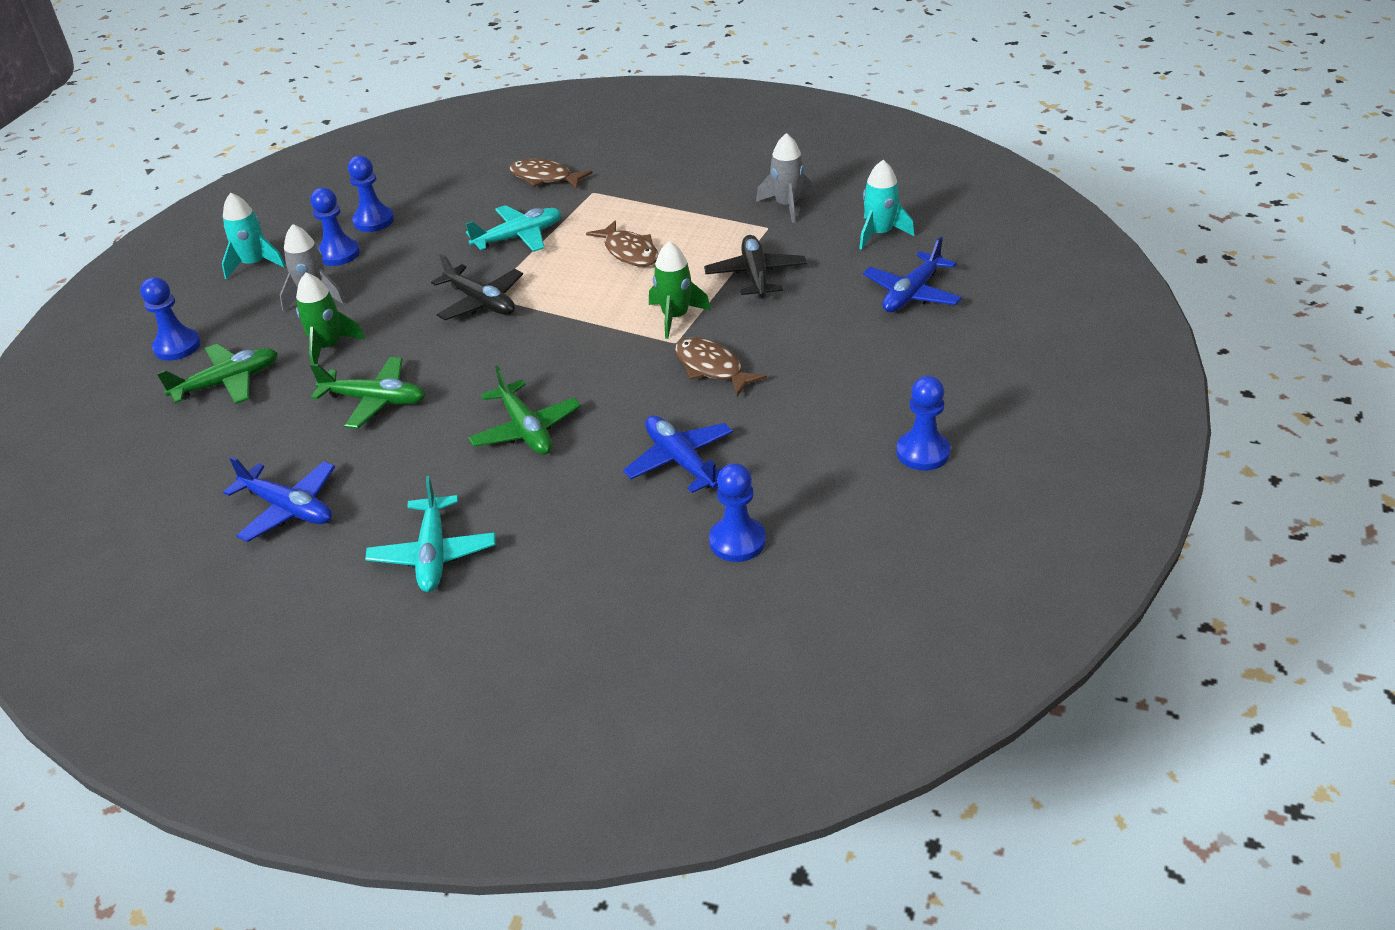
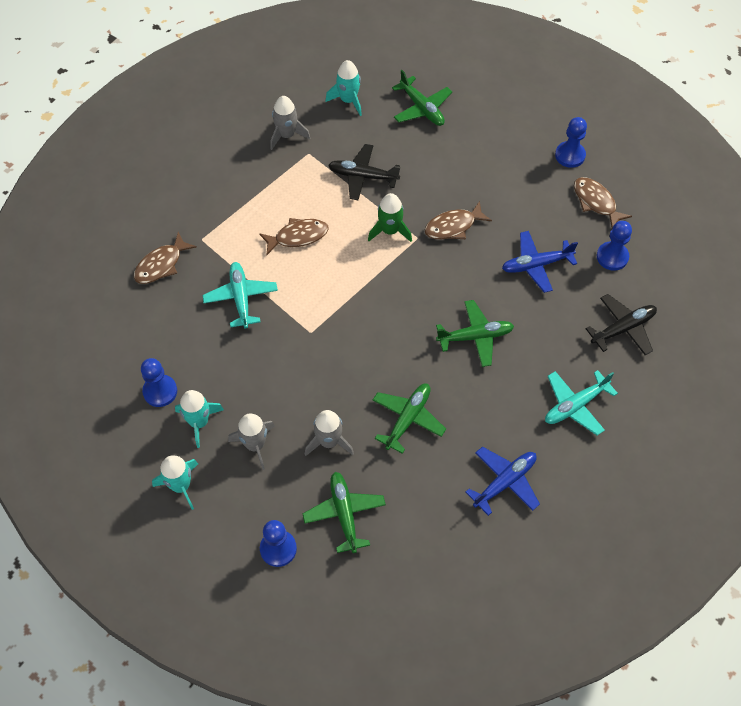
camera: 75 degrees left, 20 degrees up
(328, 347) = (329, 442): green rocket -> grey rocket
(338, 254) = (199, 422): blue pawn -> turquoise rocket
(433, 554) = (575, 405): turquoise plane -> turquoise plane turned 135 degrees clockwise
(481, 302) = (317, 337): black plane -> black plane (623, 328)
(842, 501) = (596, 202): none -> brown fish
(911, 294) = (422, 108): blue plane -> green plane

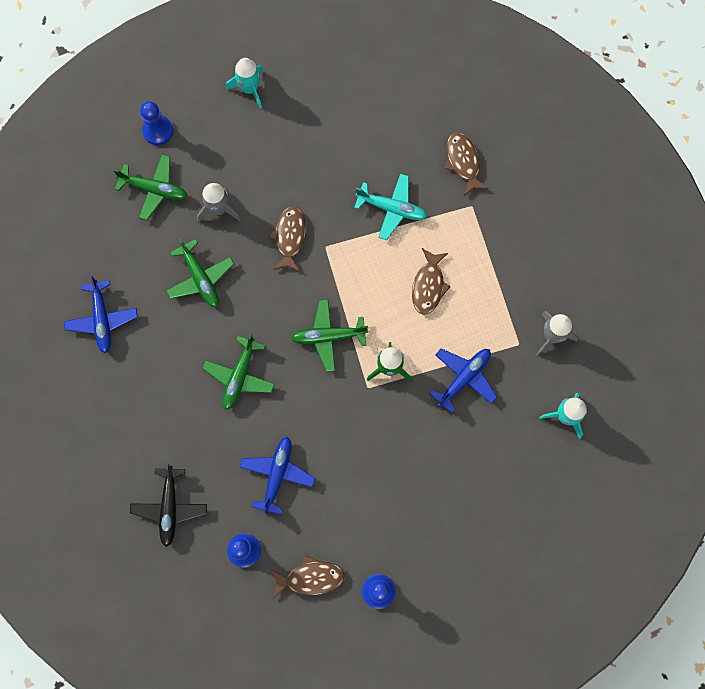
camera: 120 degrees right, 15 degrees up
(160, 391) = (339, 109): blue pawn -> none
(199, 422) = (295, 124): turquoise rocket -> none
(255, 445) = (250, 155): grey rocket -> none
(362, 176) = (464, 378): black plane -> blue plane
(422, 108) = (516, 482): green plane -> green plane (328, 336)
(453, 226) = (361, 427): brown fish -> brown fish (290, 237)
(575, 405) = (128, 417): turquoise plane -> none

